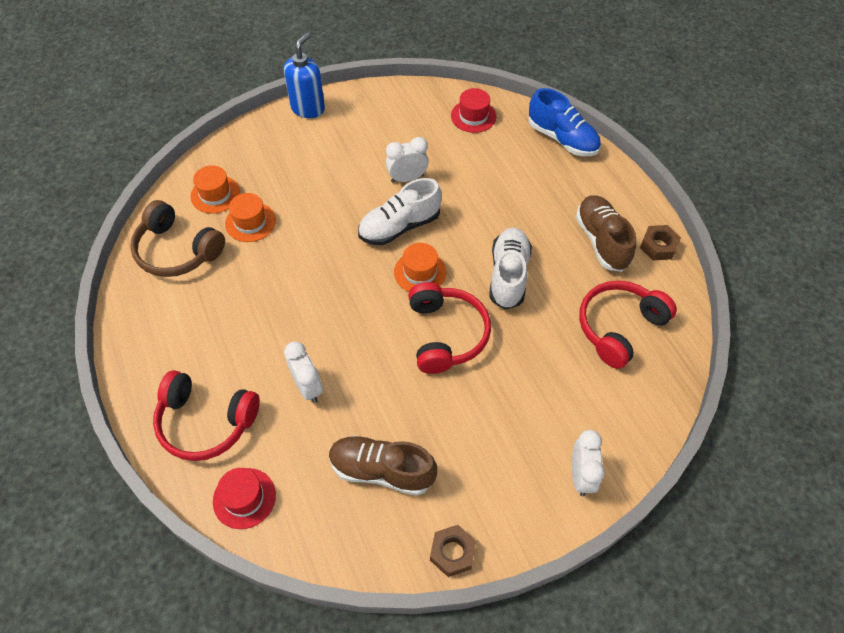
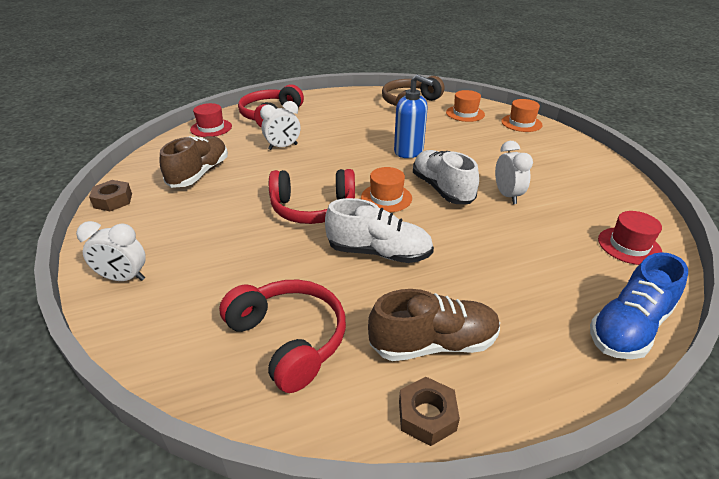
camera: 95 degrees right, 20 degrees down
(250, 222) = (439, 126): orange hat -> orange hat (521, 123)
(308, 108) = (581, 147): blue soap dispenser -> blue soap dispenser (409, 151)

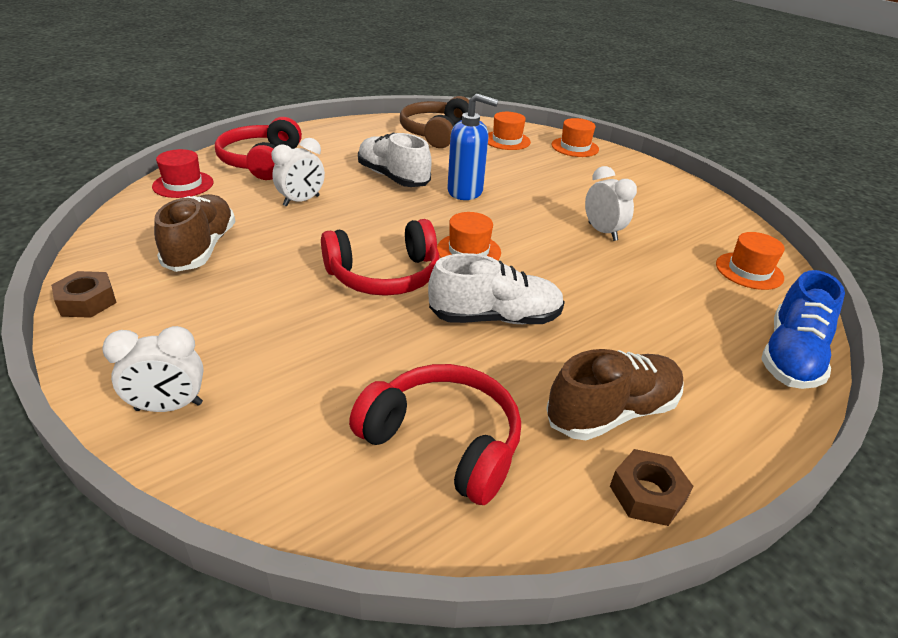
camera: 20 degrees left, 0 degrees up
(442, 189) = (527, 233): white shoe -> white shoe (393, 177)
(629, 246) = (749, 271): red hat -> orange hat

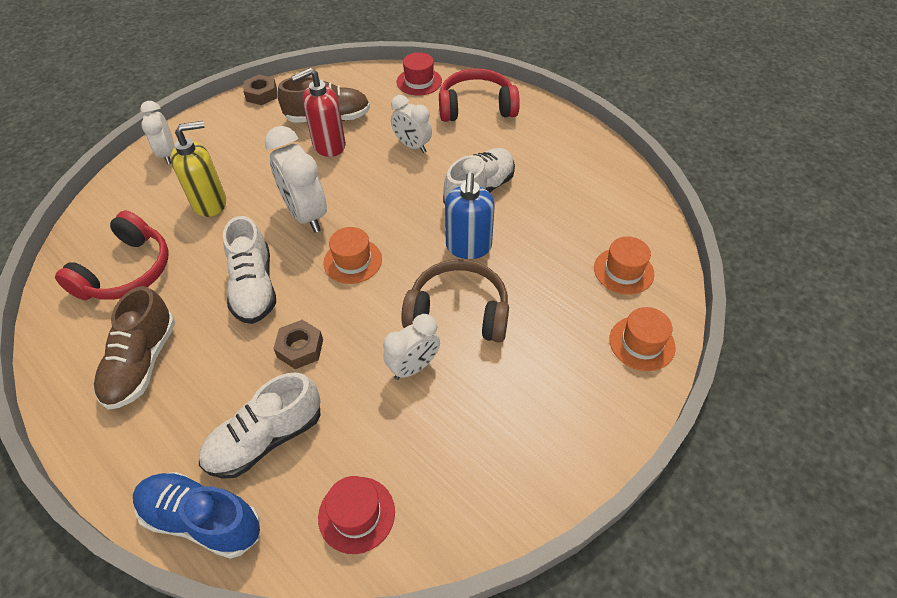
camera: 85 degrees right, 15 degrees up
(261, 252) = (328, 145): none -> red soap dispenser
(324, 355) = (210, 203): none -> yellow soap dispenser
(385, 275) = (306, 215): red headphones -> white clock
(436, 133) = (608, 206): brown headphones -> brown headphones (458, 311)
(612, 412) = (142, 363): brown shoe -> brown shoe turned 45 degrees clockwise
(647, 494) = (66, 379): brown nut -> brown nut (300, 348)
(693, 315) = (266, 438): none -> white shoe
(749, 271) = (356, 514): orange hat -> red hat

